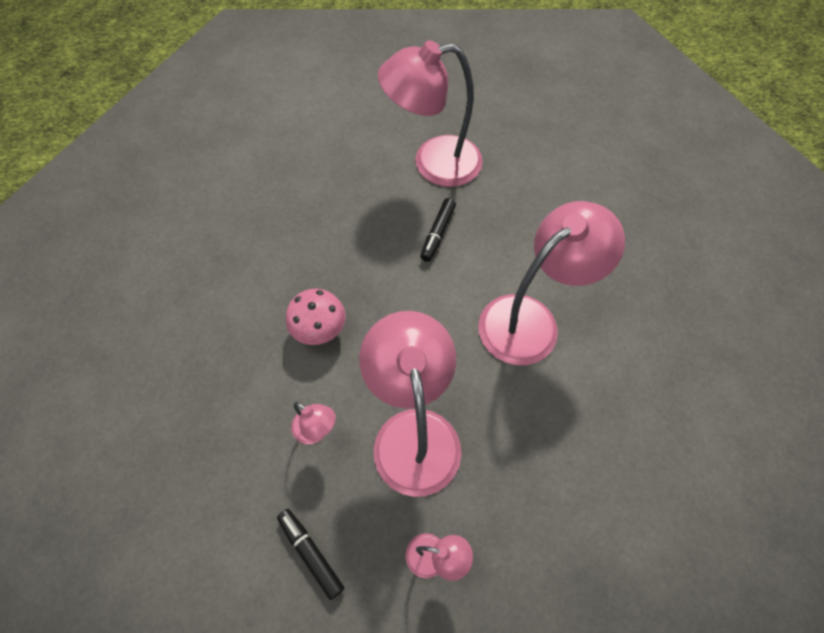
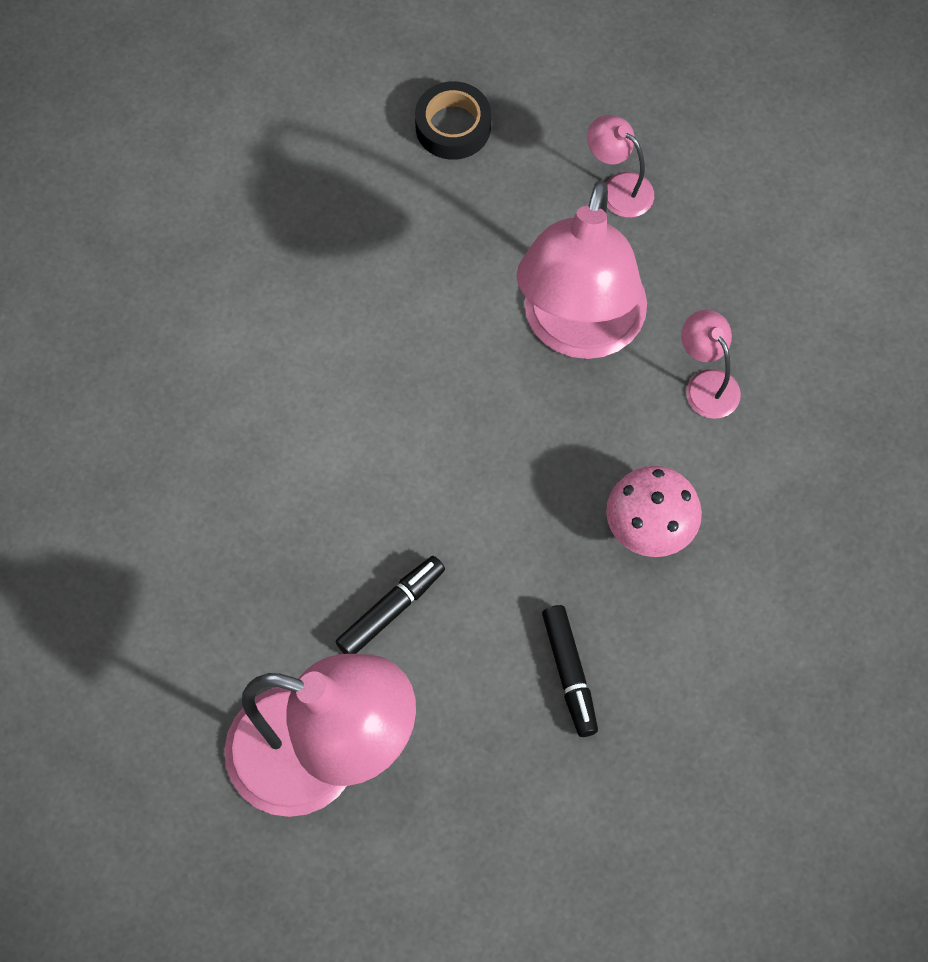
camera: 155 degrees left, 5 degrees up
(311, 553) = (762, 251): black marker -> black marker (569, 674)
(531, 319) = (333, 407): pink lamp -> none
(578, 553) = (453, 127): none -> black tape

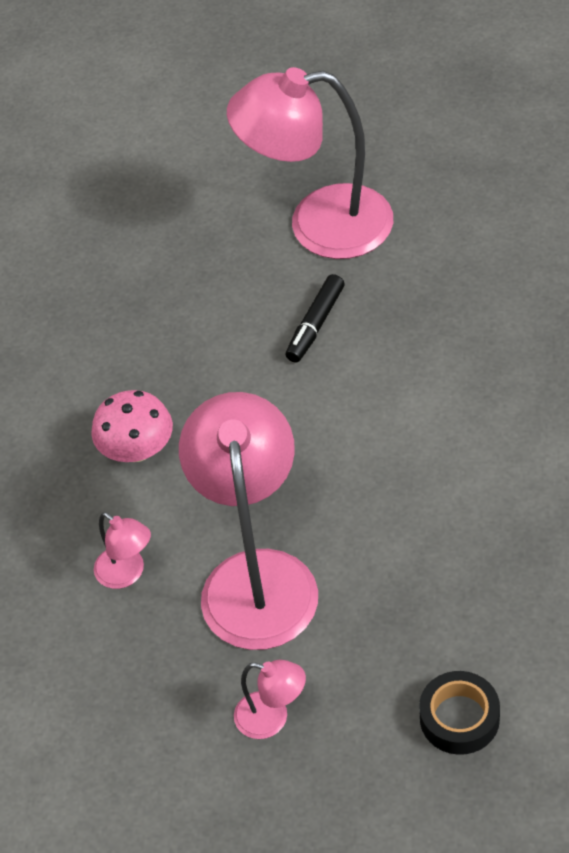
camera: 165 degrees right, 15 degrees down
(569, 674) = (162, 334): black marker -> none

